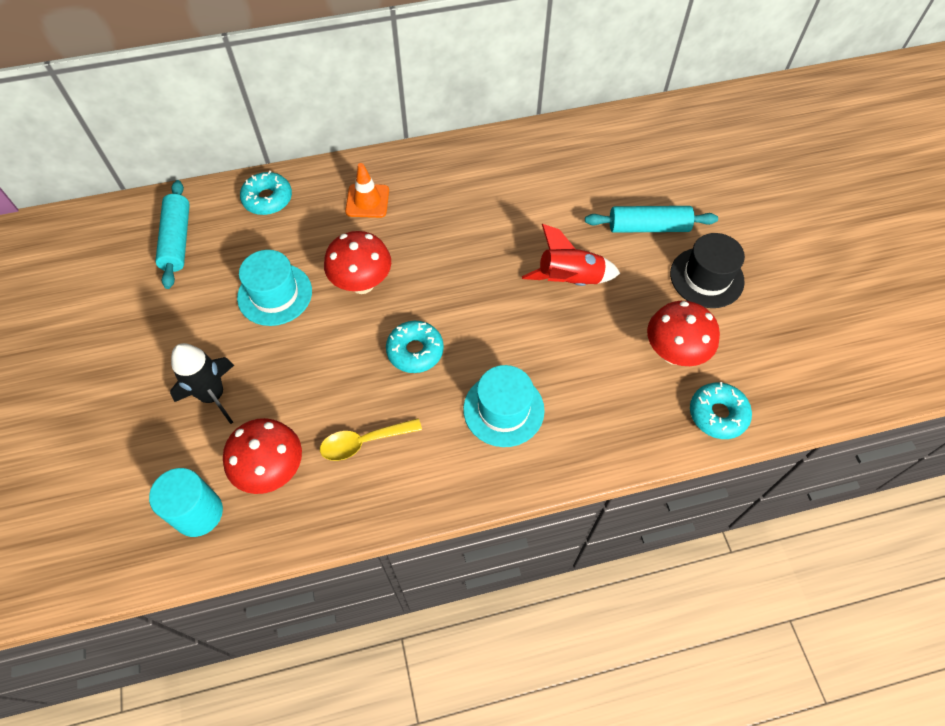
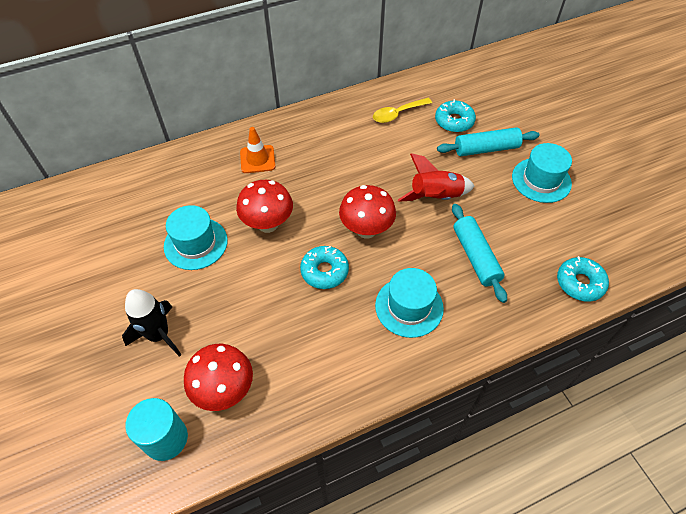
camera: 10 degrees left, 5 degrees down
(177, 240) = (102, 212): turquoise rolling pin -> turquoise rolling pin (475, 257)
(268, 199) = (174, 169): turquoise donut -> turquoise donut (454, 121)
(364, 442) = (298, 353): yellow spoon -> yellow spoon (397, 114)
(673, 353) = (532, 241): red mushroom -> red mushroom (366, 230)
(706, 277) = (541, 180): black hat -> turquoise hat

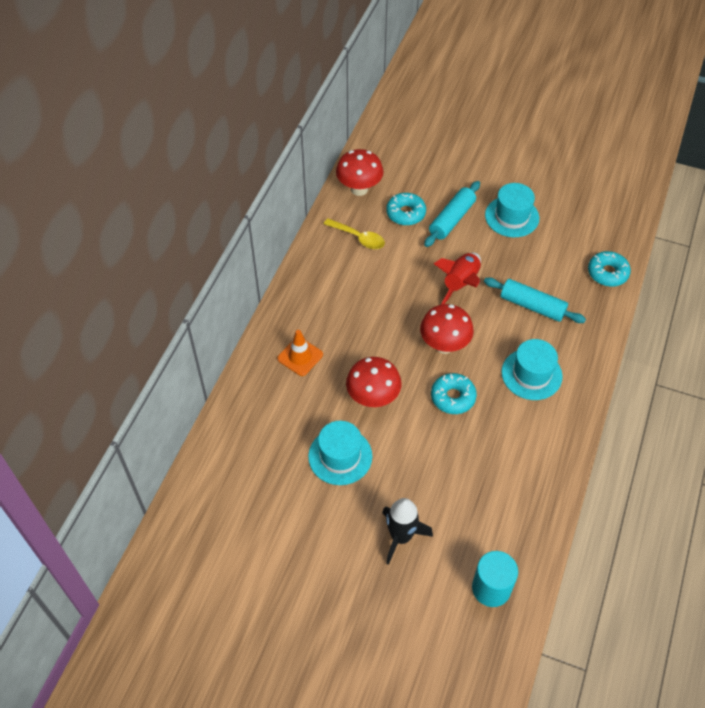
camera: 45 degrees left, 0 degrees up
(224, 390) = (488, 527): red mushroom -> red mushroom (359, 189)
(397, 114) = (358, 238): yellow spoon -> yellow spoon turned 75 degrees counterclockwise

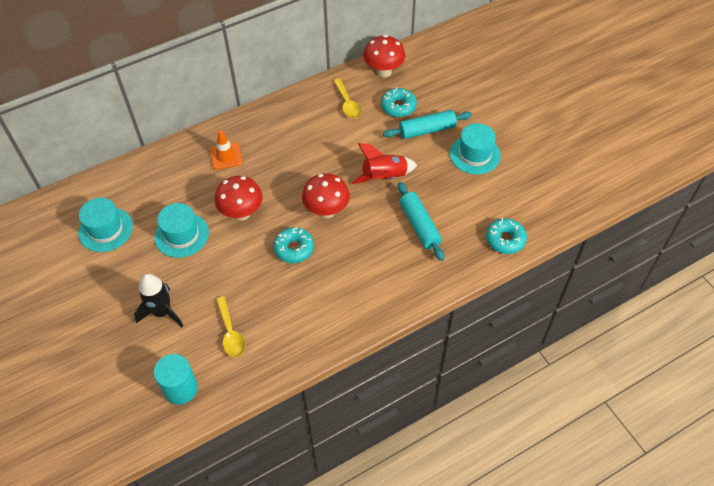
camera: 40 degrees right, 0 degrees up
(480, 508) = (230, 333): none -> yellow spoon
(531, 374) = (366, 271): turquoise hat -> turquoise hat (105, 229)

